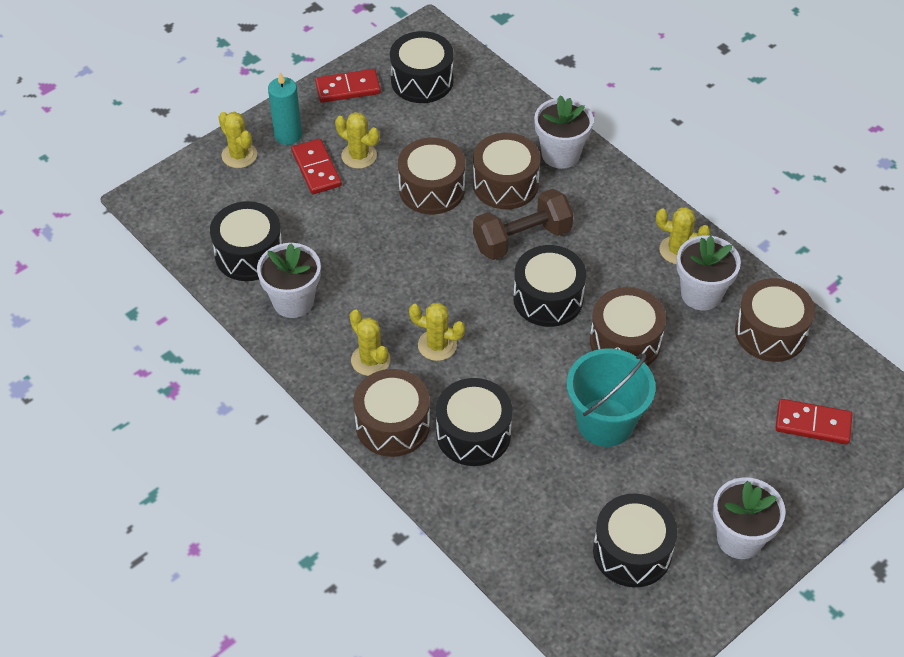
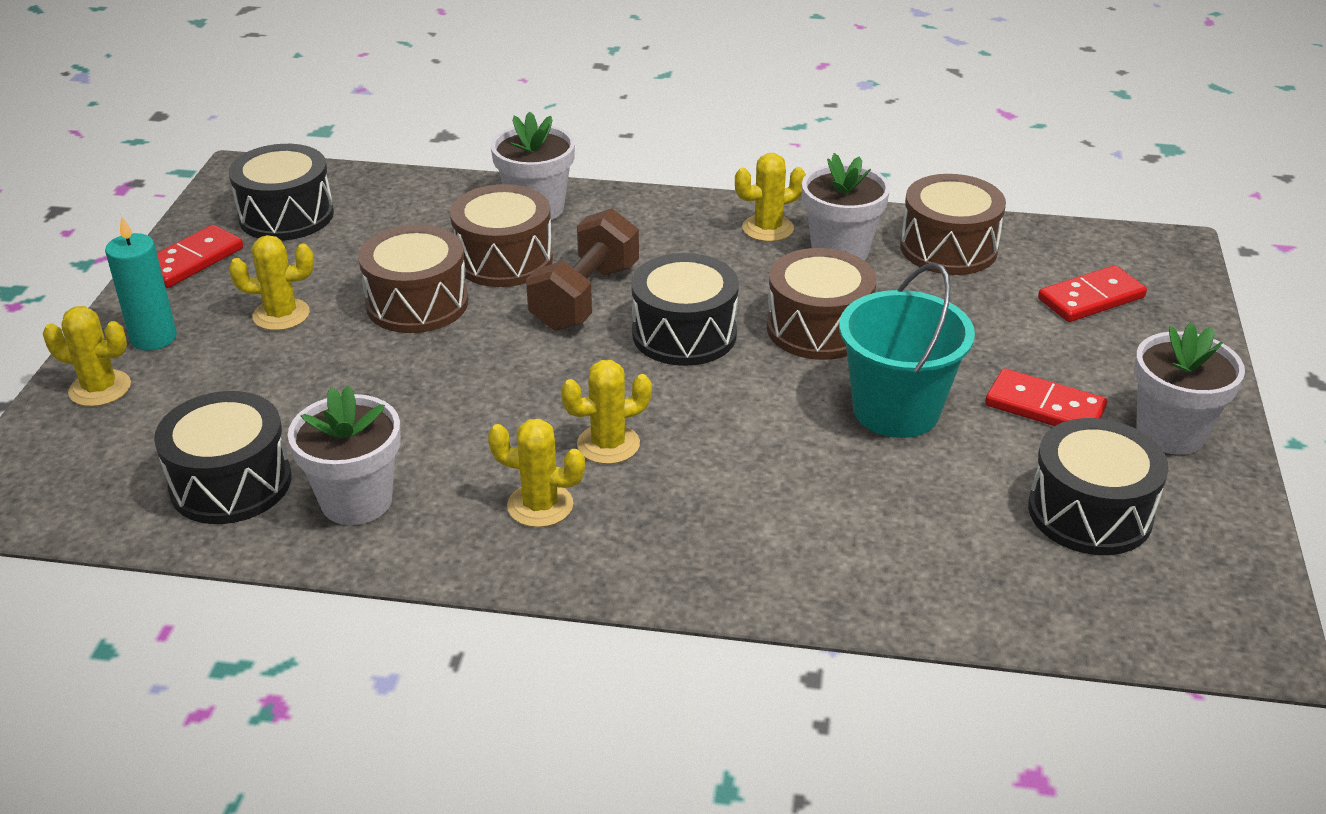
camera: 40 degrees left, 15 degrees down
(316, 169) = (234, 352): red domino -> red domino (1044, 407)
(392, 425) = (653, 556): brown drum -> none
(473, 434) = (765, 507): black drum -> none

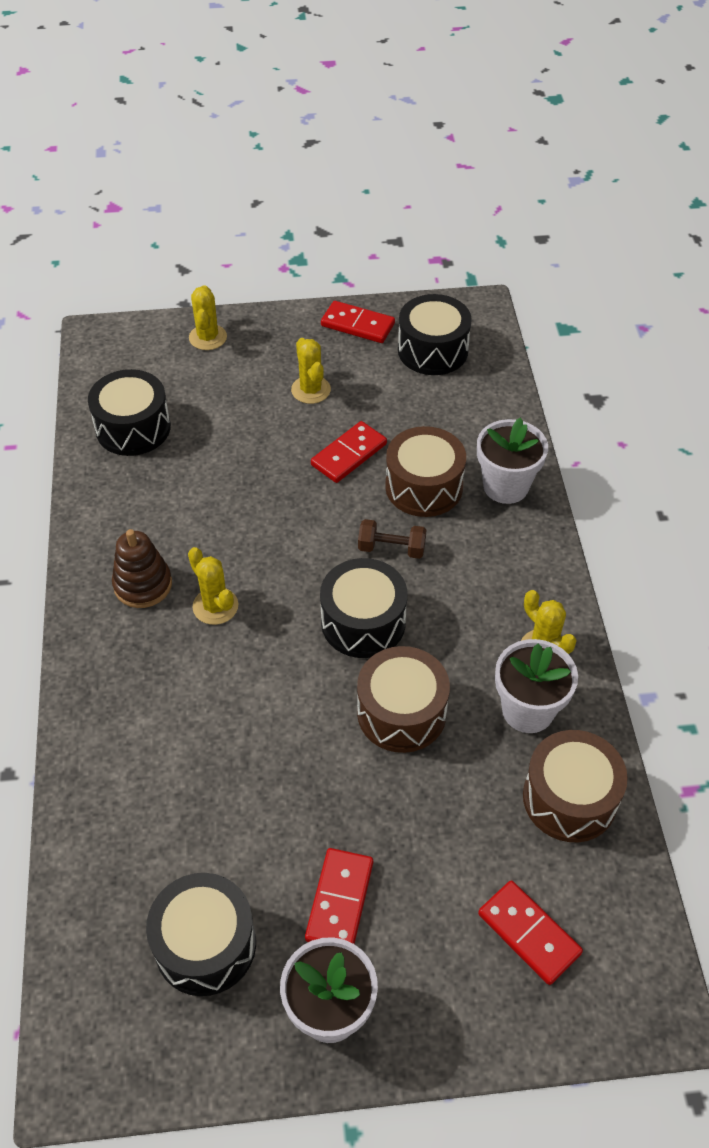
camera: 75 degrees right, 15 degrees up
(154, 338) = (266, 340): turquoise candle -> none
(356, 501) = (129, 491): white flower pot -> none
(417, 303) = (349, 454): brown drum -> red domino
(540, 505) = (143, 585): yellow cactus -> brown stacking toy
(585, 297) = (391, 548): brown dumbbell -> brown dumbbell, size x0.58
(896, 410) = (304, 785): turquoise bucket -> none

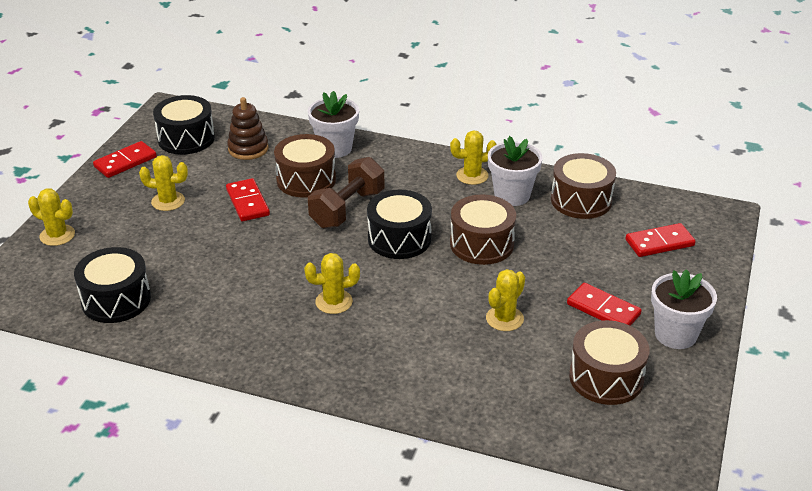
camera: 65 degrees left, 15 degrees down
(143, 585) = (284, 334): brown stacking toy -> brown stacking toy (248, 149)
(205, 944) = (606, 377): black drum -> brown drum
(266, 790) = (504, 319): none -> yellow cactus
(391, 548) = (347, 209): brown dumbbell -> brown dumbbell, size x1.71

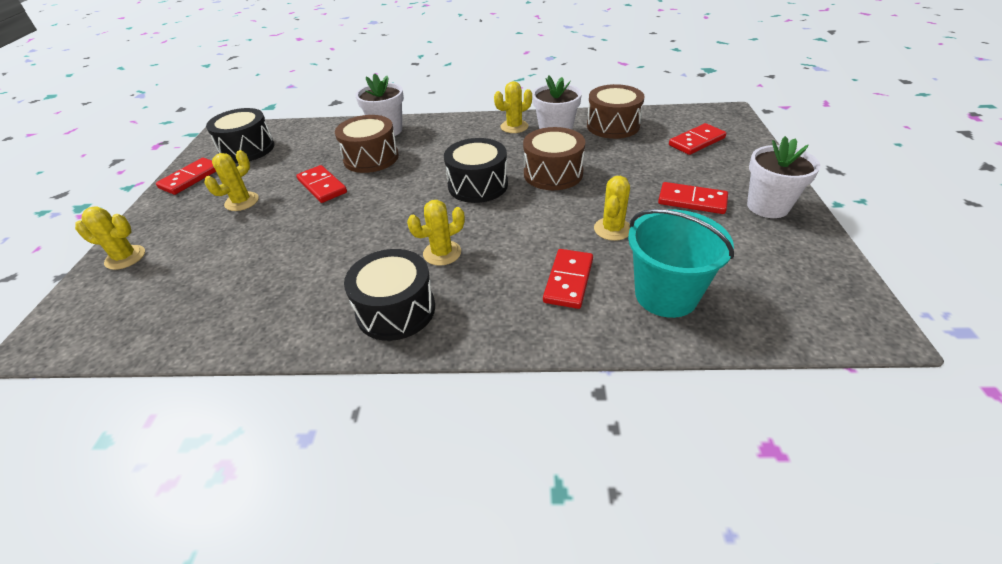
camera: 15 degrees left, 5 degrees up
(116, 300) = (203, 307): black drum -> black drum (396, 310)
(168, 201) = (242, 202): yellow cactus -> yellow cactus turned 45 degrees counterclockwise
(248, 149) = (308, 145): brown stacking toy -> none
(347, 209) = (419, 172): brown dumbbell -> none
(434, 357) = (568, 280): none -> red domino
(513, 392) = (666, 295): none -> turquoise bucket
(606, 377) = (740, 258): brown drum -> none

